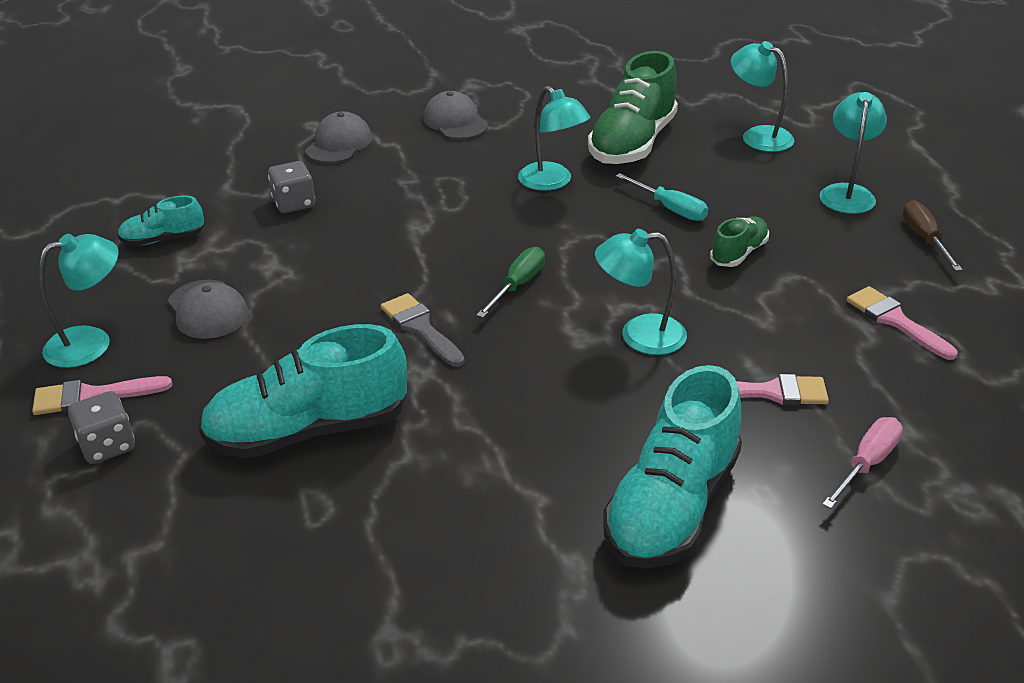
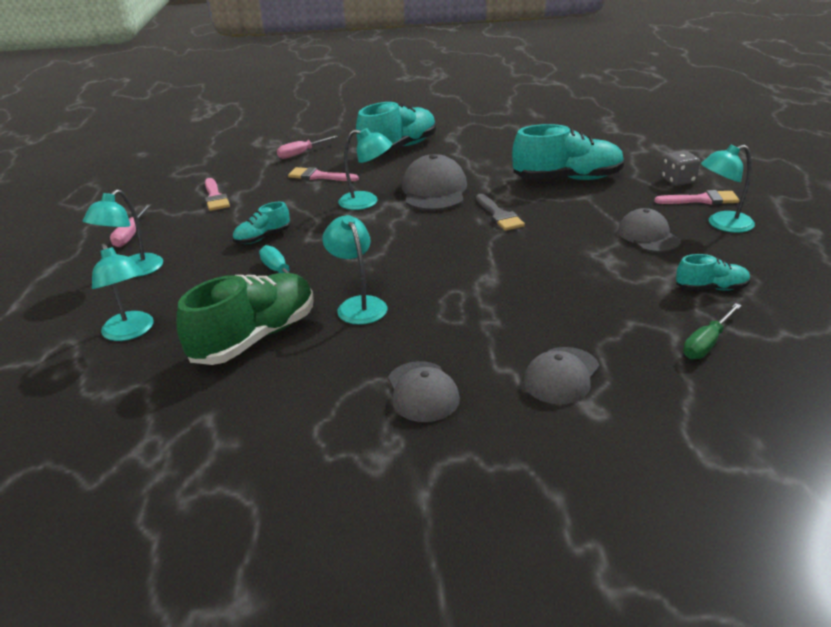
camera: 165 degrees left, 5 degrees down
(294, 203) = (600, 309): grey dice -> none
(517, 285) = (427, 232): green screwdriver -> green screwdriver (707, 343)
(540, 374) = (434, 191): none -> grey cap
(738, 253) = (263, 238): green shoe -> turquoise shoe
(924, 239) = (131, 235): brown screwdriver -> pink screwdriver

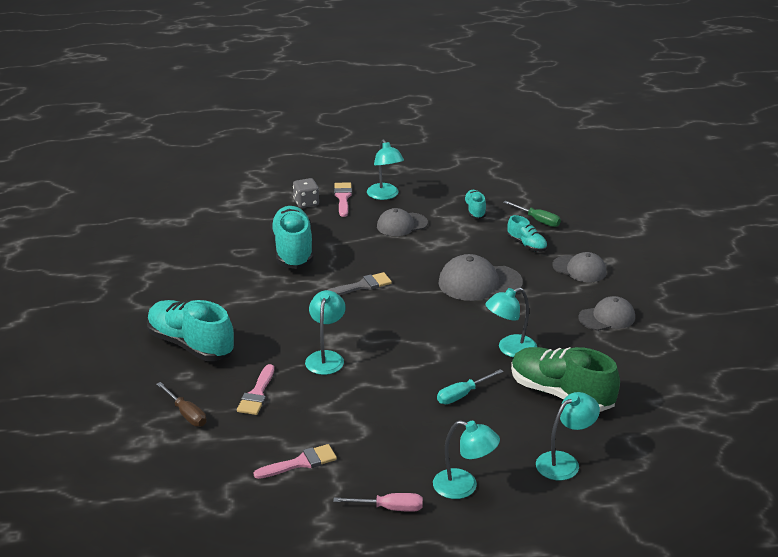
camera: 95 degrees left, 0 degrees up
(263, 238) = (398, 413): turquoise shoe -> turquoise shoe (526, 245)
(301, 153) = (186, 414): pink screwdriver -> brown screwdriver
(434, 191) = (306, 319): grey cap -> grey cap (479, 283)

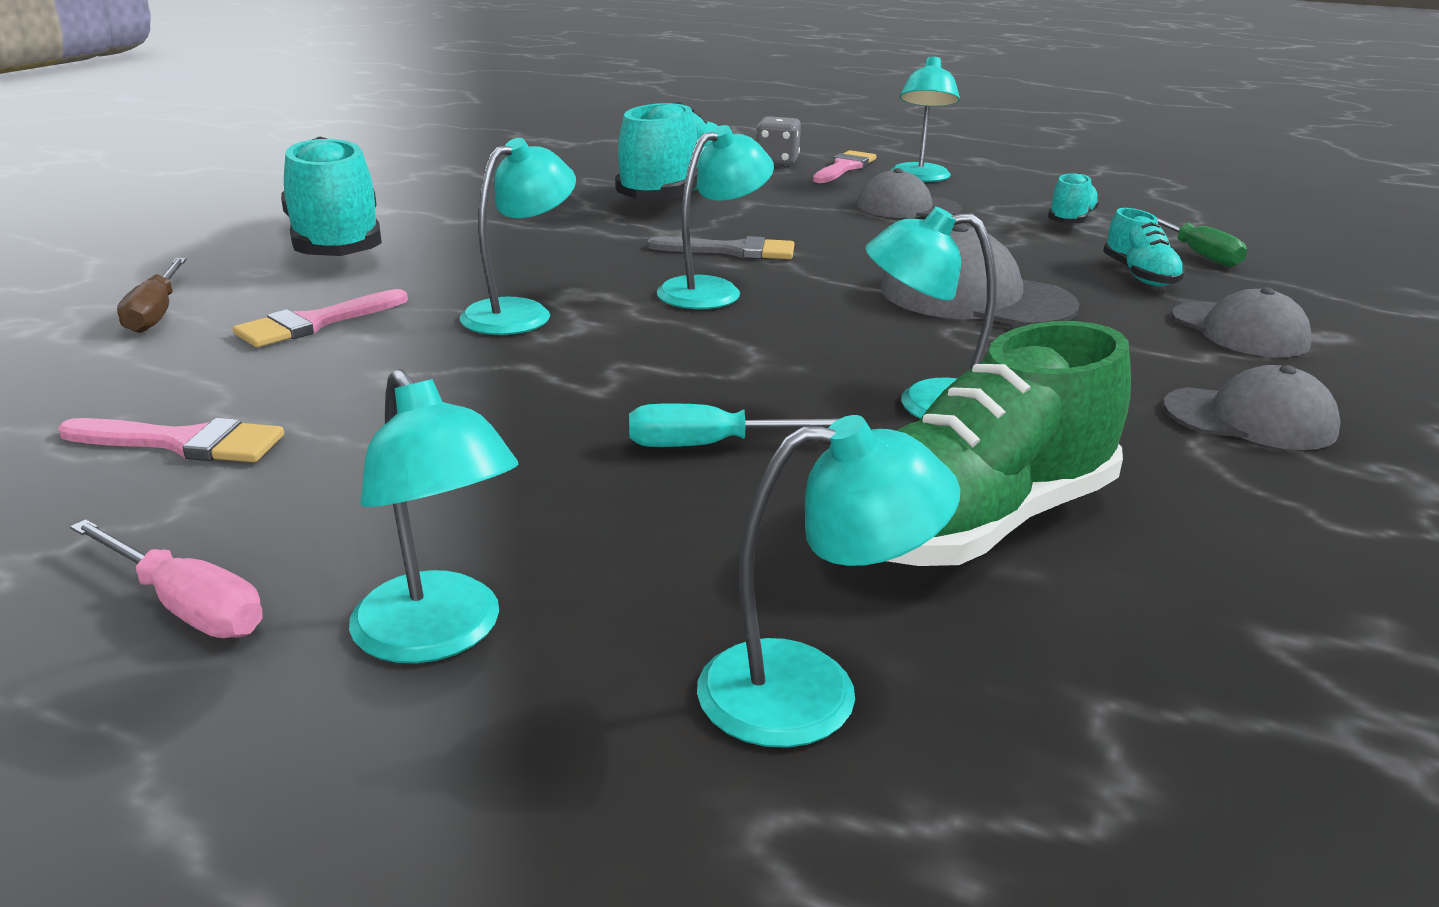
camera: 30 degrees right, 5 degrees down
(381, 316) = (712, 290): none -> turquoise lamp
(561, 394) = (975, 524): green shoe -> green shoe turned 105 degrees counterclockwise

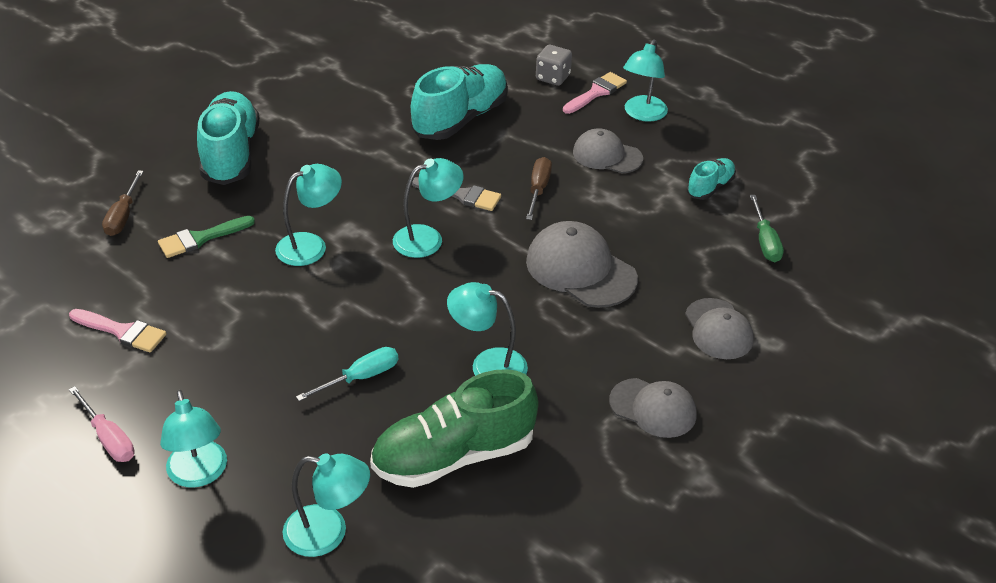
camera: 15 degrees right, 15 degrees up
(315, 323) = (201, 238): pink brush -> green brush
(711, 445) = (360, 377): turquoise screwdriver -> turquoise screwdriver turned 135 degrees clockwise
(841, 238) = (538, 189): none -> brown screwdriver
(1139, 275) = (704, 261): turquoise shoe -> none

